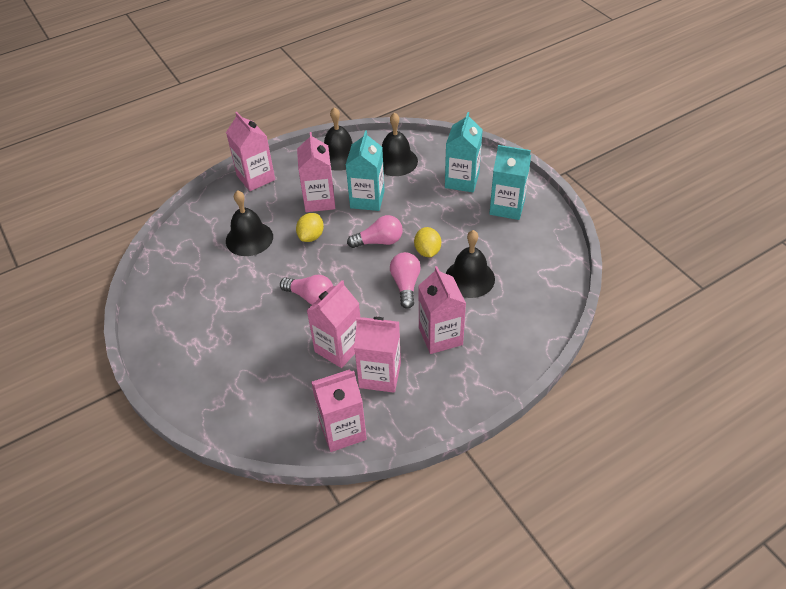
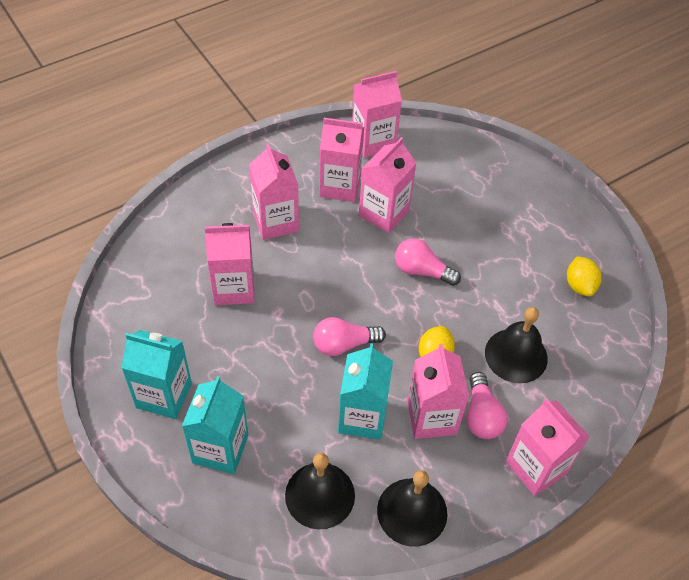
camera: 175 degrees right, 5 degrees up
(405, 285) = (311, 282): pink light bulb -> pink light bulb (481, 415)
(427, 251) = (282, 327): yellow lemon -> yellow lemon (579, 285)
(469, 278) = (234, 288): black bell -> pink carton

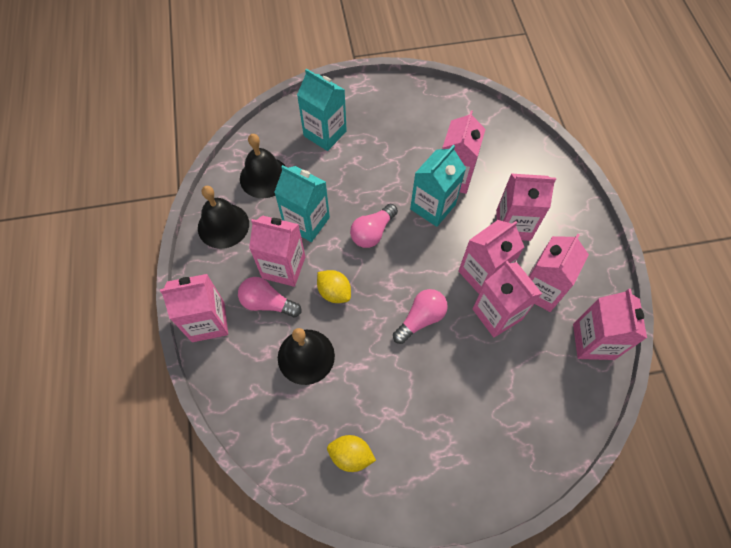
camera: 115 degrees right, 10 degrees up
(164, 395) = (379, 114): turquoise carton -> turquoise carton (432, 207)
(344, 344) = (372, 232): pink light bulb -> pink light bulb turned 150 degrees counterclockwise
(346, 234) = (482, 274): none -> pink carton

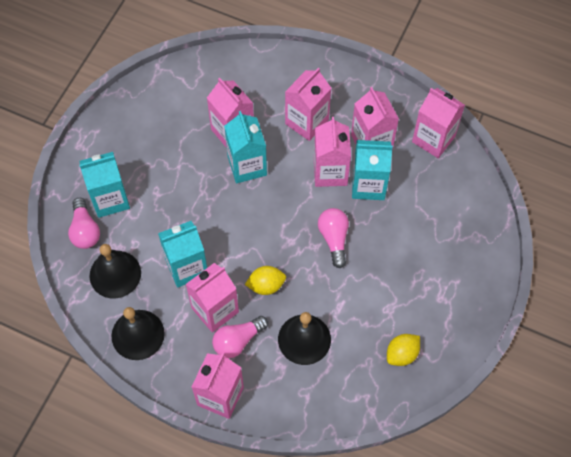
camera: 55 degrees left, 0 degrees up
(372, 232) = (235, 224): pink light bulb -> pink light bulb (85, 230)
(497, 314) = (368, 185): pink carton -> turquoise carton

